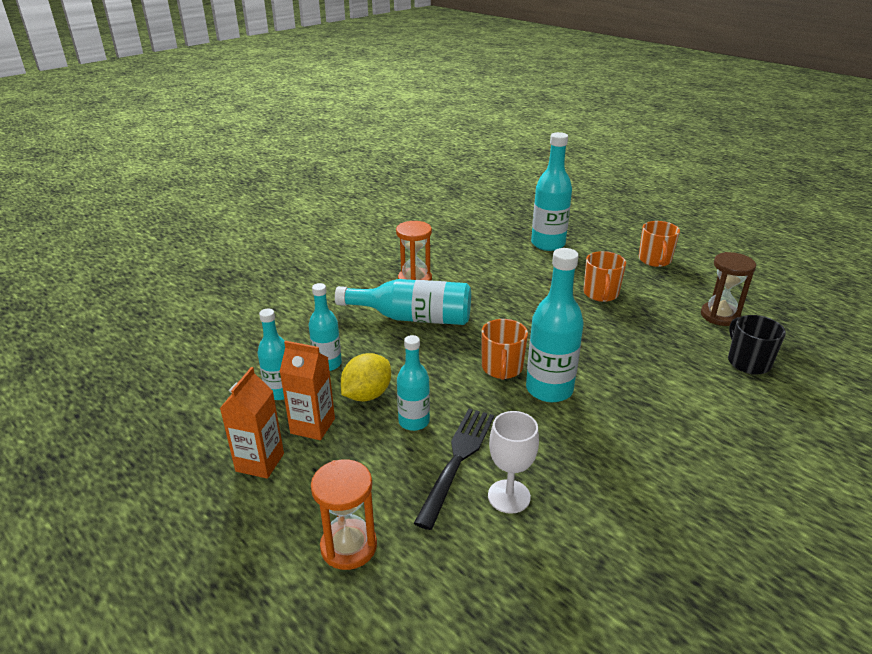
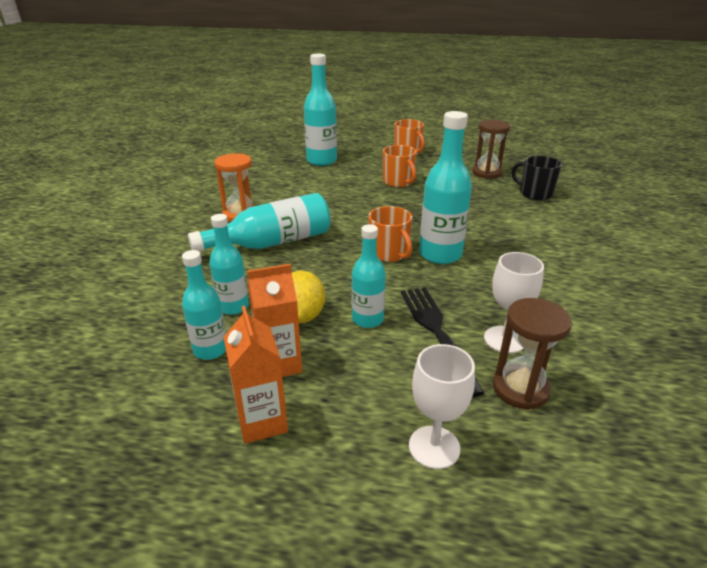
camera: 35 degrees left, 0 degrees up
(348, 546) = (434, 447): orange hourglass -> white goblet
(469, 543) = (520, 388): none -> brown hourglass

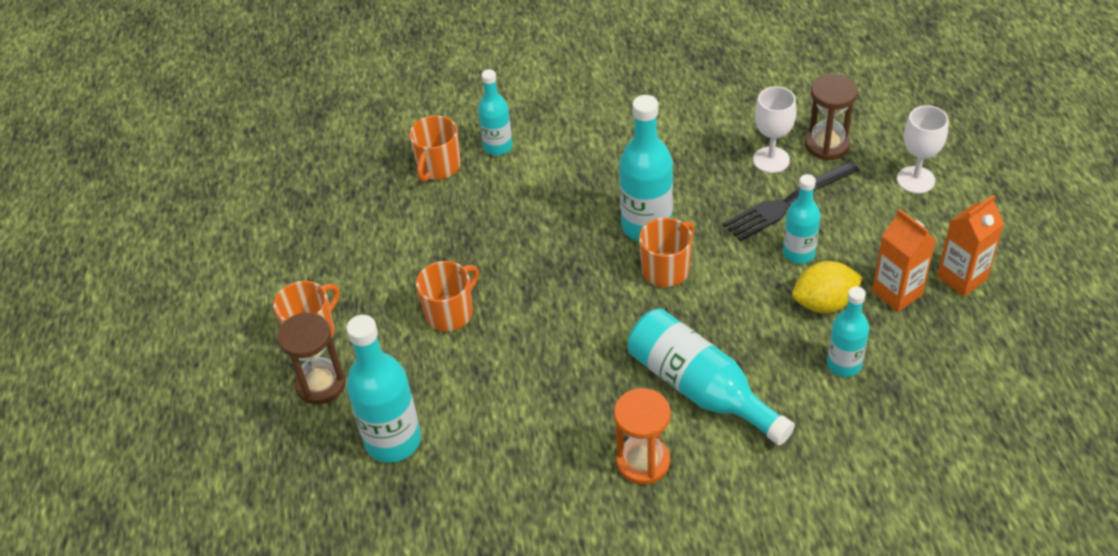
camera: 105 degrees left, 15 degrees up
(210, 350) = (913, 350): turquoise bottle -> turquoise bottle (498, 147)
(487, 173) = (378, 221): brown hourglass -> brown hourglass (321, 384)
(535, 194) = (438, 167): black mug -> orange mug

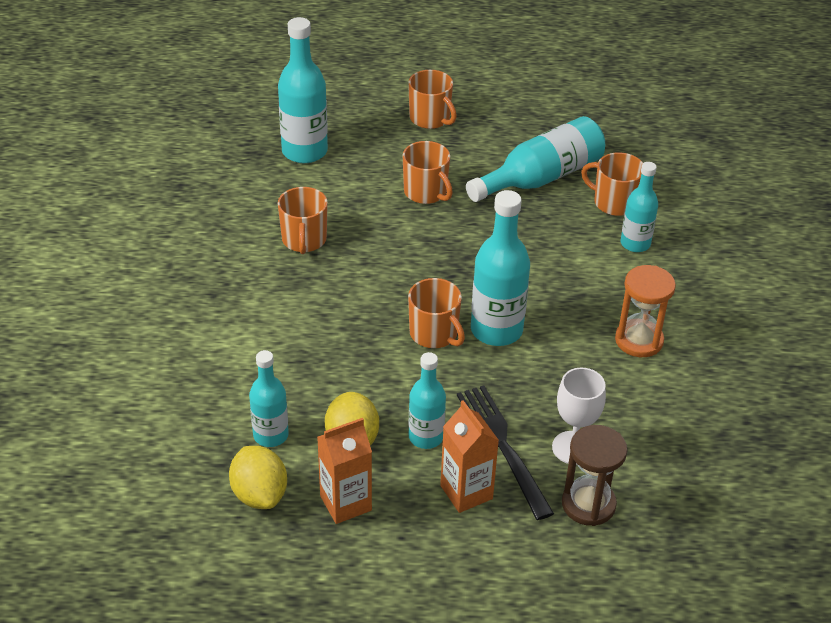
camera: 95 degrees right, 5 degrees down
(321, 384) = (375, 120): brown hourglass -> none
(555, 404) = (304, 240): none -> orange mug
(643, 462) = (223, 281): orange hourglass -> orange hourglass (639, 340)
(700, 389) = (283, 330): turquoise bottle -> turquoise bottle (540, 178)
(915, 180) = (511, 572): white goblet -> none
(916, 355) = (259, 494): none -> yellow lemon
(961, 278) = (348, 567): orange carton -> orange carton (466, 492)

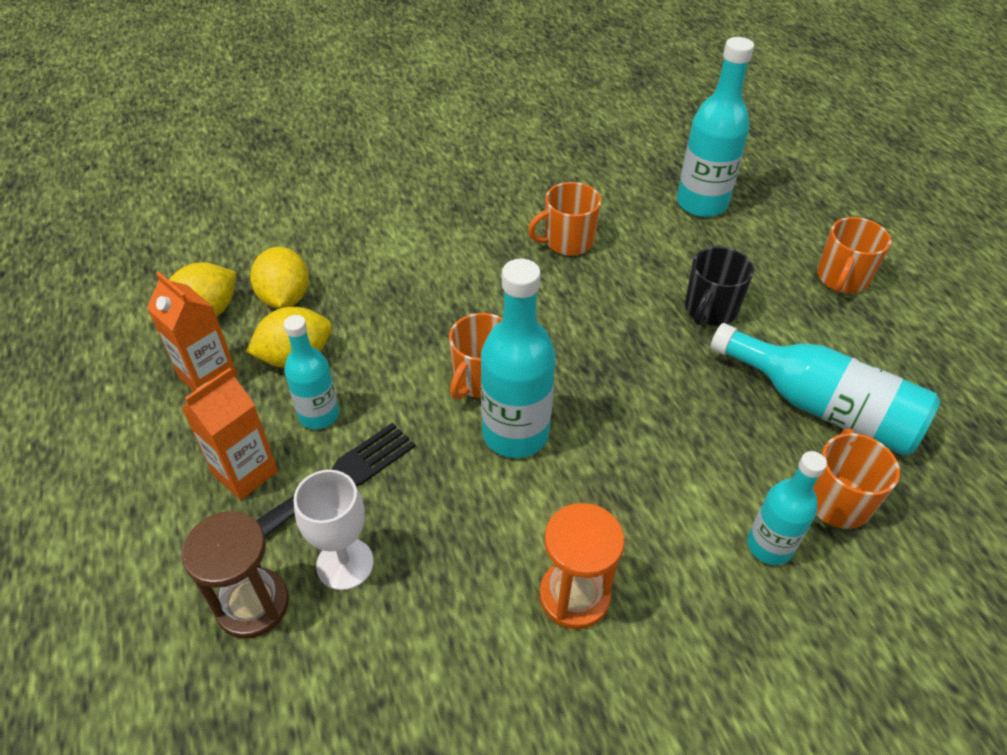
camera: 70 degrees right, 5 degrees up
(271, 435) = (285, 298): turquoise bottle -> yellow lemon
(426, 192) = (710, 310): orange mug -> black mug

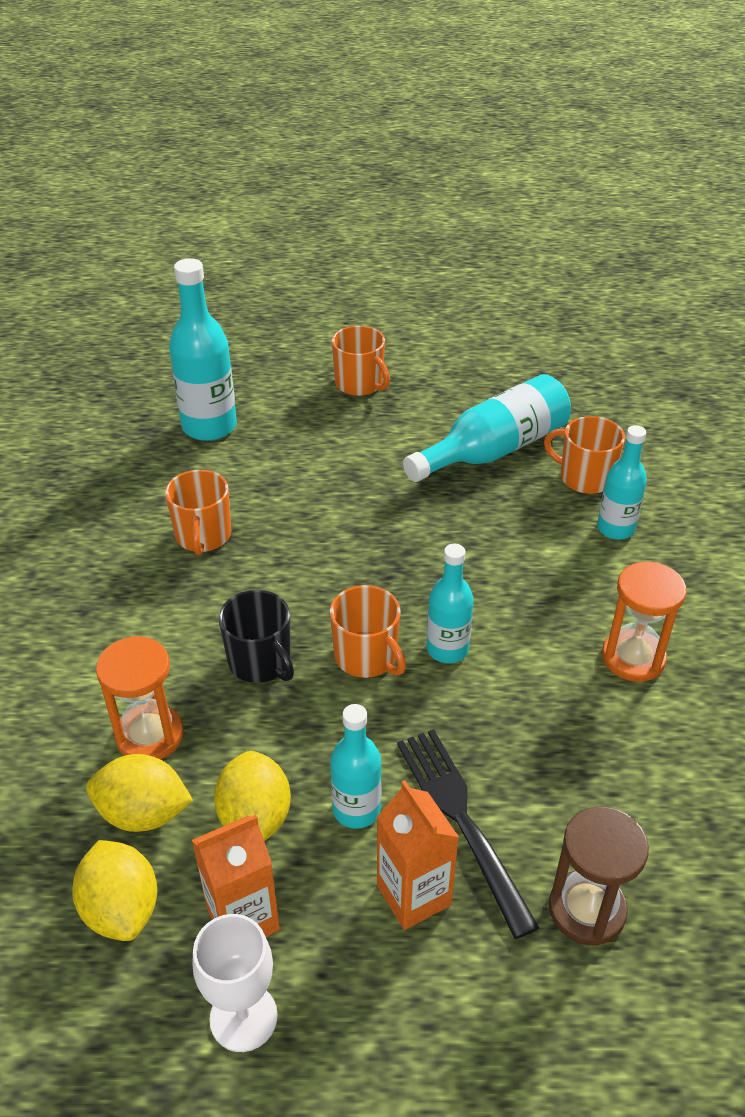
camera: 70 degrees left, 5 degrees down
(345, 564) = (559, 819): white goblet -> white goblet (243, 1017)
(353, 278) = (149, 735): none -> orange hourglass
(515, 433) = (447, 649): turquoise bottle -> turquoise bottle, size x0.62
(710, 310) = (355, 472): black mug -> black mug (260, 662)

